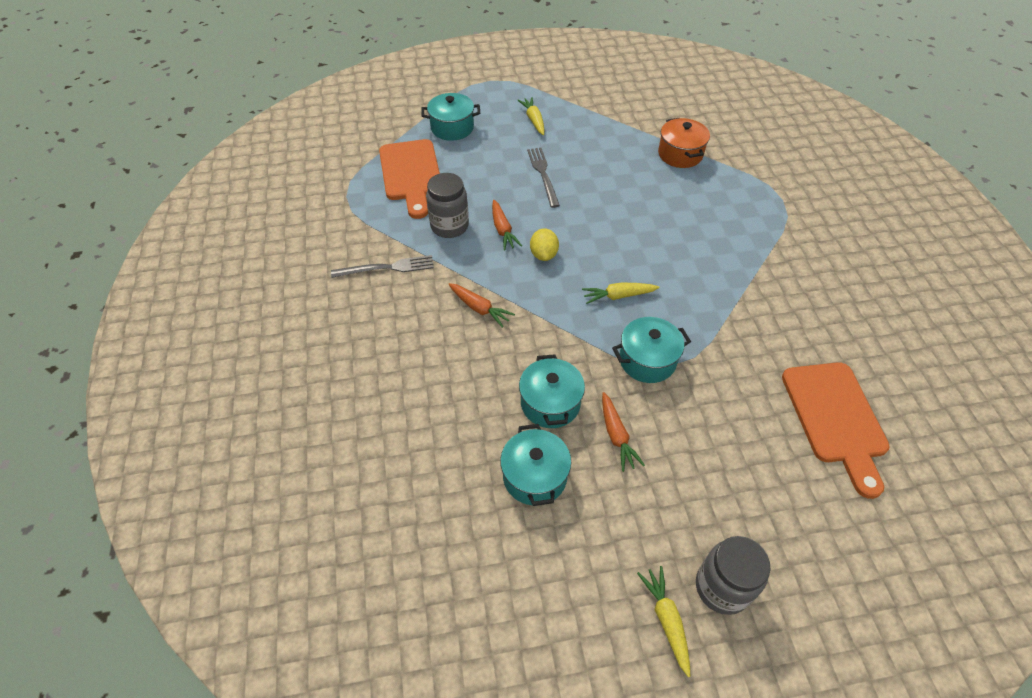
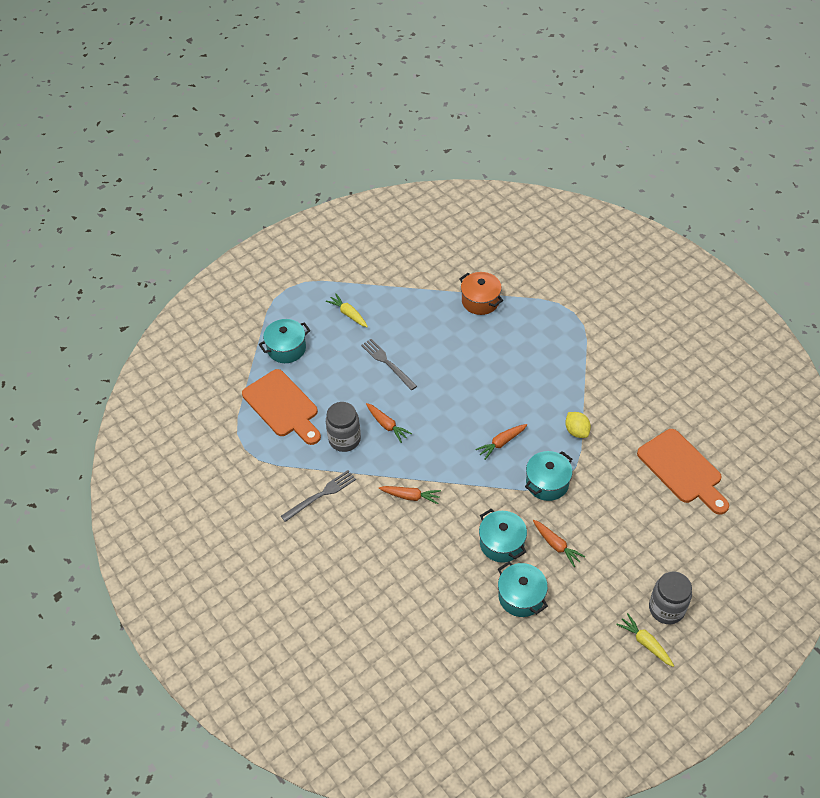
camera: 25 degrees left, 0 degrees up
(544, 254) = (430, 433): yellow lemon -> yellow lemon (576, 431)
(618, 296) = (501, 443): yellow carrot -> orange carrot

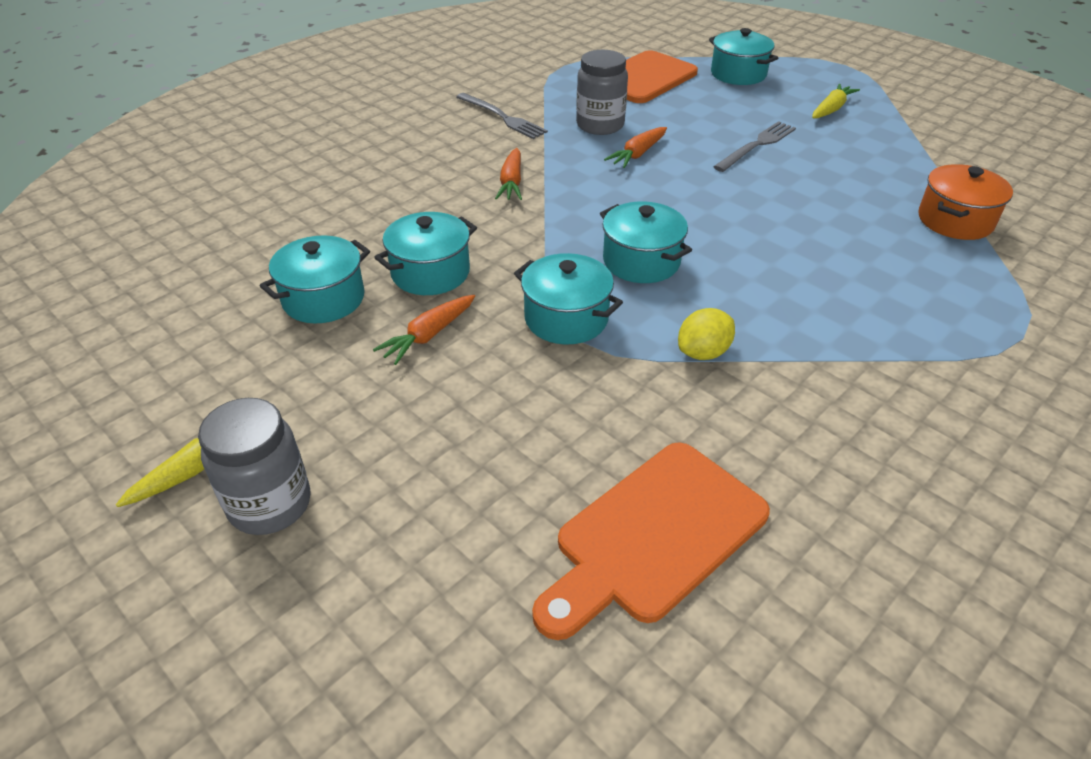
camera: 80 degrees right, 10 degrees down
(501, 443) = (641, 261): orange carrot -> turquoise pot

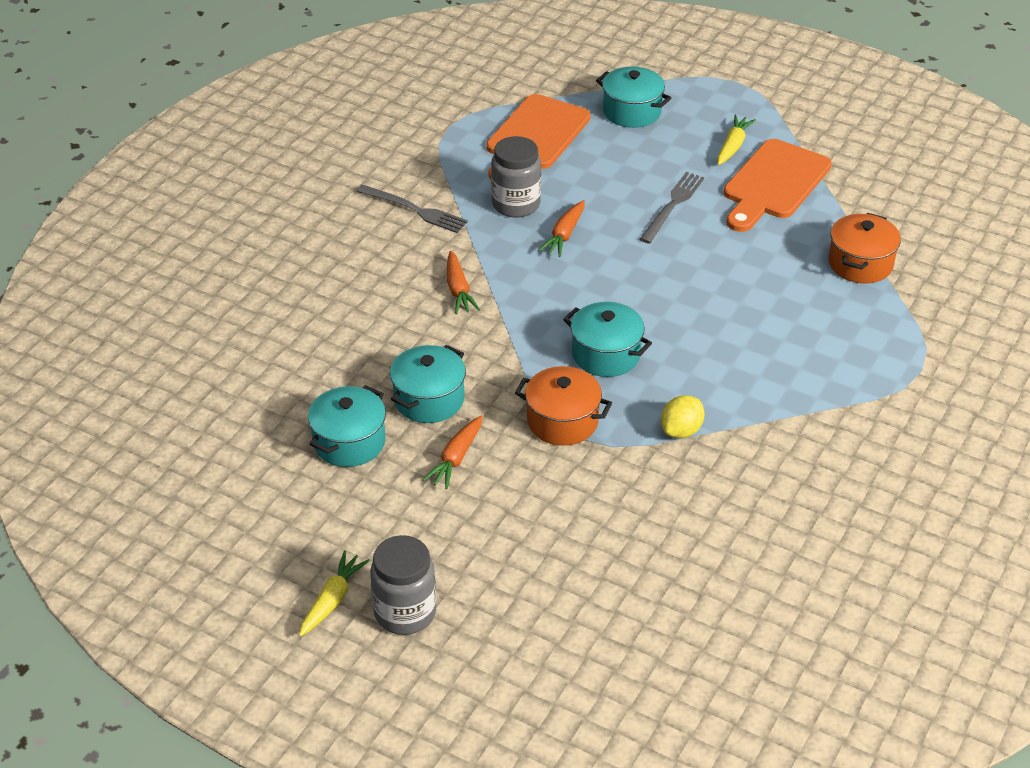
camera: 15 degrees left, 0 degrees up
(566, 318) = (562, 421): turquoise pot -> orange pot
(654, 536) = (685, 577): orange cutting board -> orange cutting board (773, 184)

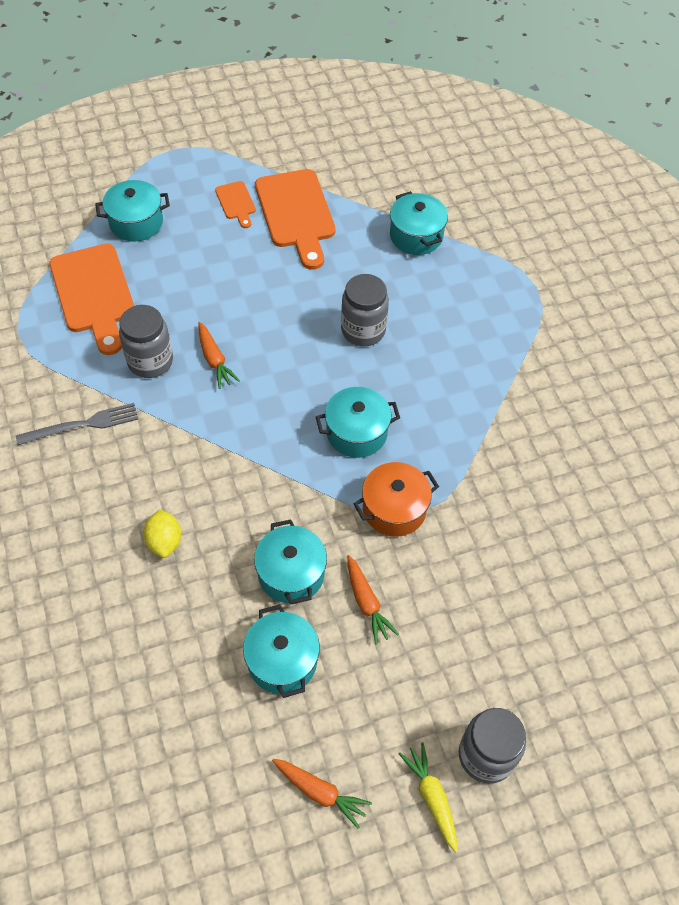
camera: 50 degrees left, 15 degrees up
(458, 290) = (198, 465): orange carrot -> orange carrot (320, 792)
(672, 205) = (255, 279): grey fork -> none
(681, 431) = (468, 450): yellow lemon -> yellow lemon (165, 541)
(712, 295) = (363, 330): none -> grey jar
(732, 146) = (236, 203): yellow carrot -> orange cutting board
(860, 264) = (416, 236): orange pot -> turquoise pot

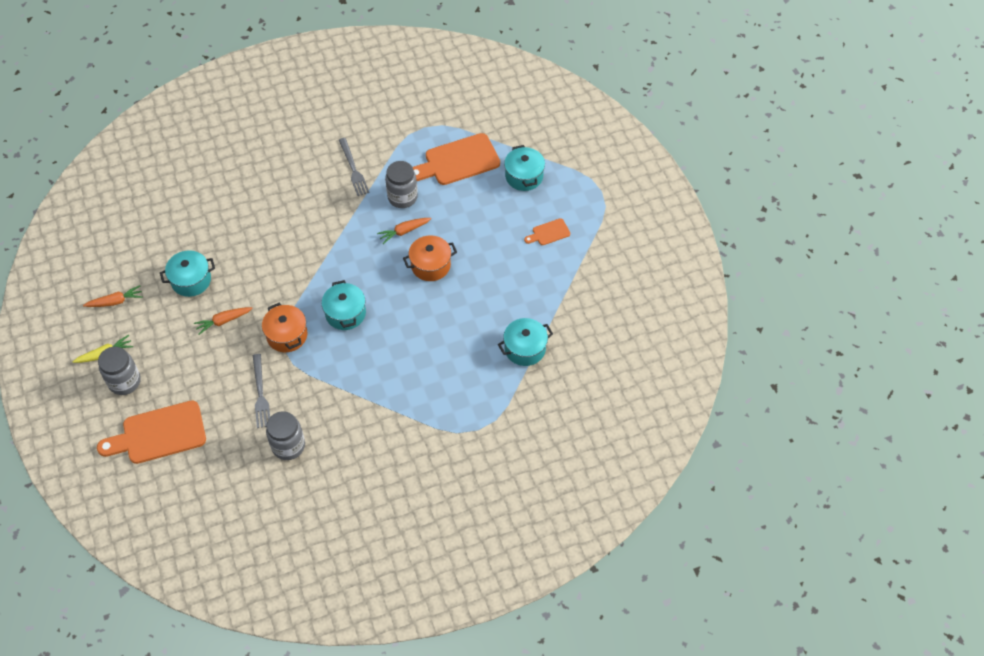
camera: 90 degrees right, 0 degrees up
(165, 541) = (270, 218): yellow lemon -> none
(278, 330) = (430, 265): none -> orange pot
(291, 573) = (245, 282): turquoise pot -> none
(296, 214) = (541, 270): orange cutting board -> orange cutting board (159, 434)
(320, 792) = (115, 301): orange carrot -> orange carrot turned 135 degrees counterclockwise
(363, 330) = (431, 315): grey jar -> grey jar (288, 446)
(498, 541) = (260, 393): none -> grey fork

